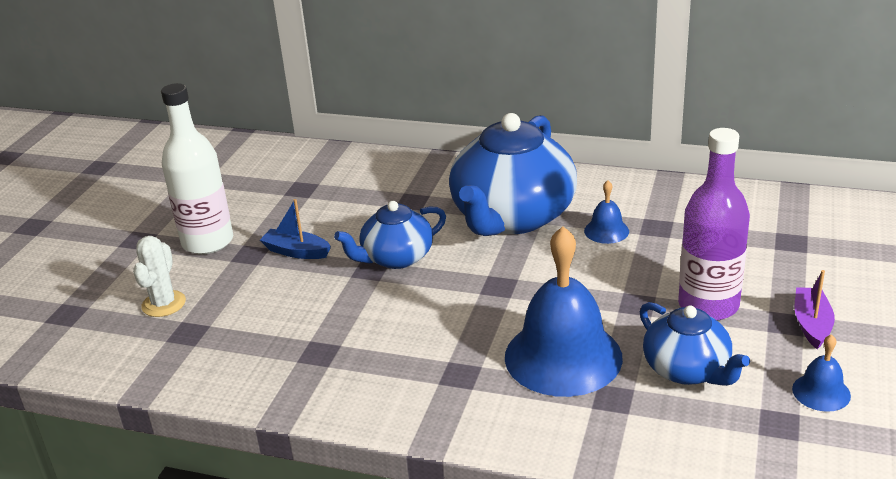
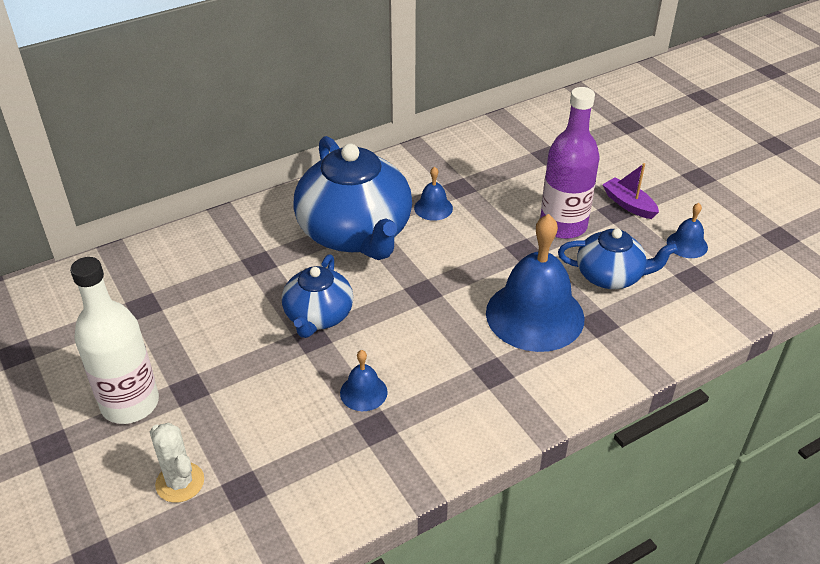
camera: 50 degrees left, 10 degrees up
(296, 252) = (228, 361): blue boat -> none
(347, 325) = (363, 392): none -> blue bell

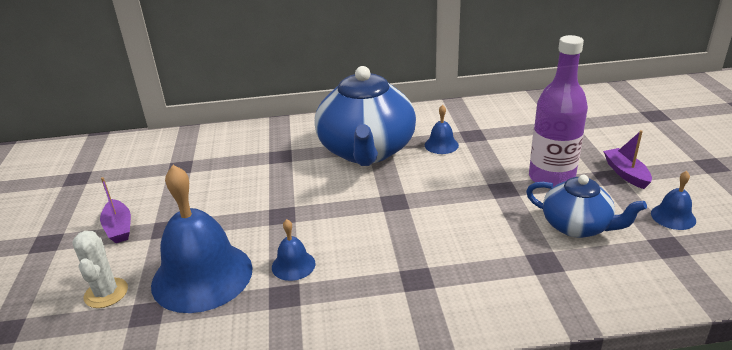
camera: 25 degrees right, 10 degrees down
(130, 403) = (119, 228): white bottle -> purple boat
(318, 316) = (297, 201): blue teapot -> none
(535, 315) = (484, 241): blue bell -> blue bell (202, 276)

